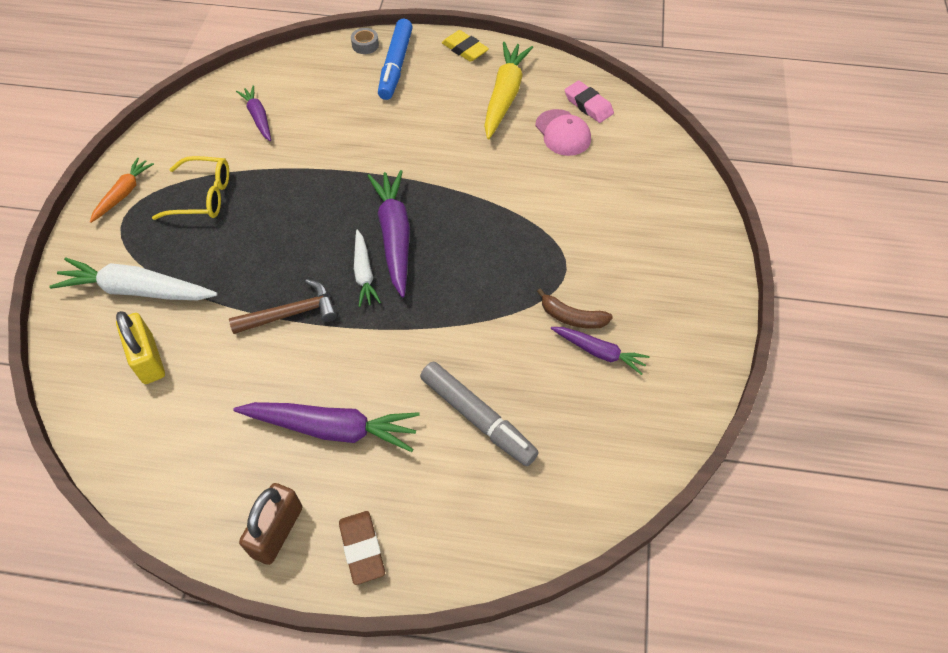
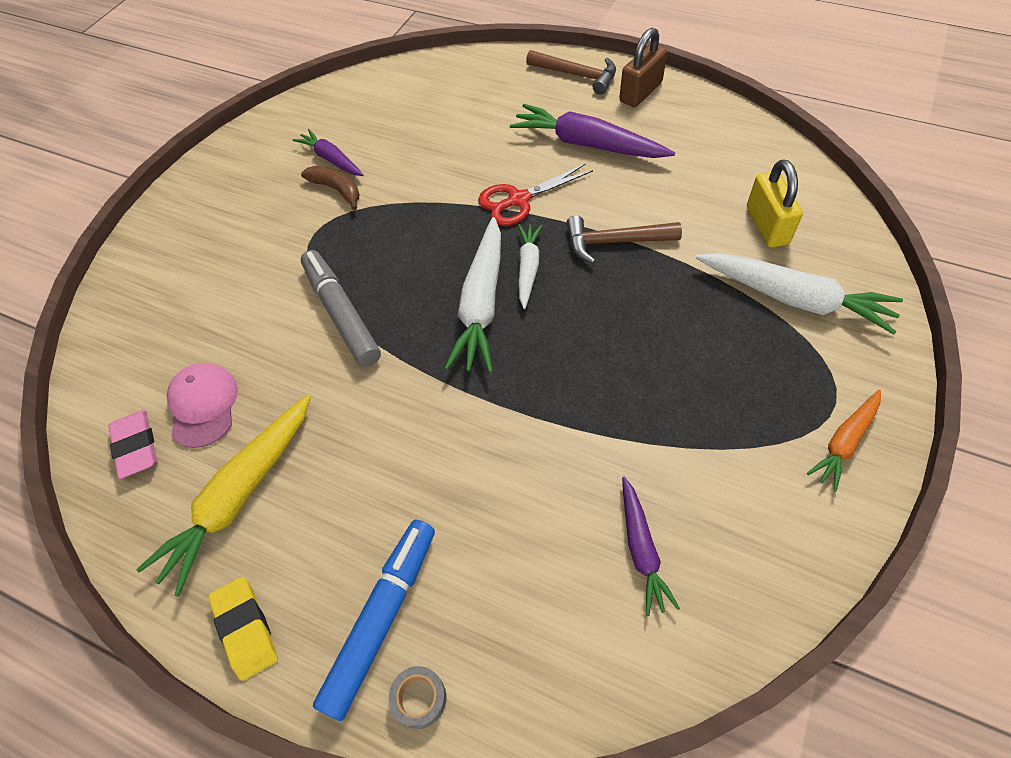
camera: 160 degrees left, 0 degrees up
(203, 196) = (725, 412): yellow glasses -> none
(362, 549) = (577, 75): brown eraser -> brown hammer
(390, 341) = (518, 200): none -> red scissors
(394, 236) = (481, 304): purple carrot -> white carrot
(477, 418) = (461, 132): grey marker -> grey marker (341, 313)

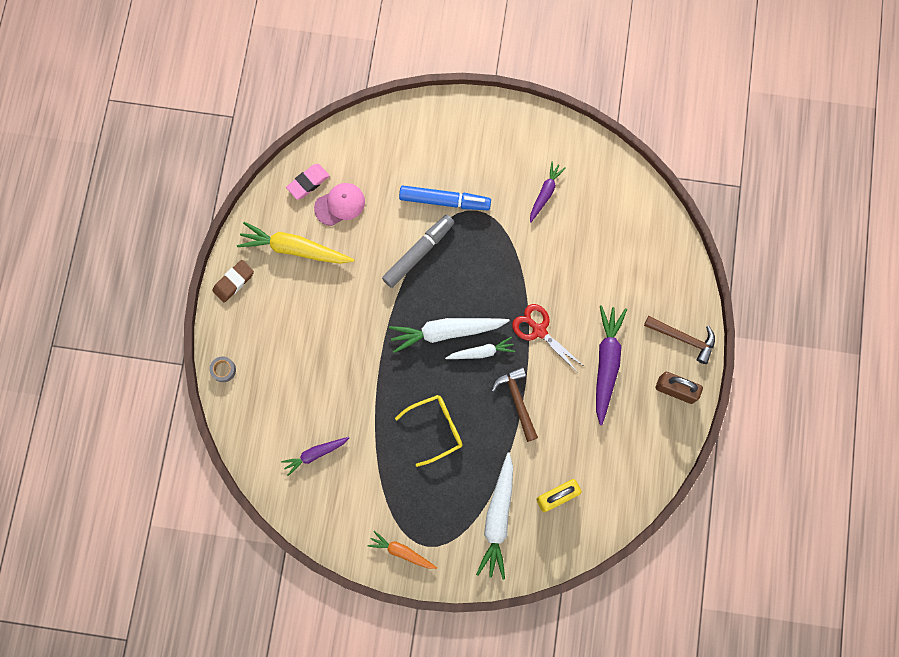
camera: 70 degrees right, 20 degrees up
(246, 629) = (233, 282): yellow eraser -> brown eraser
(336, 190) = (517, 209): brown banana -> none
(382, 618) = (253, 341): blue marker -> blue marker (444, 201)
(577, 75) = (683, 338): brown hammer -> brown hammer turned 75 degrees counterclockwise
(634, 349) = (435, 428): none -> yellow glasses

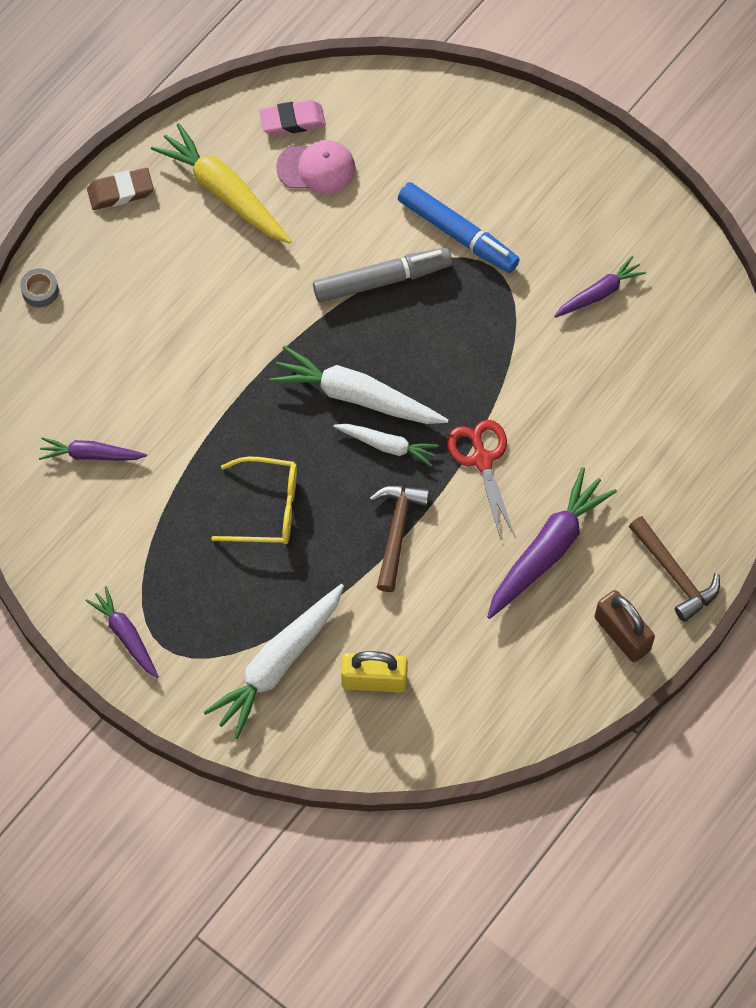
camera: 30 degrees right, 10 degrees down
(402, 552) = (126, 635): orange carrot -> purple carrot

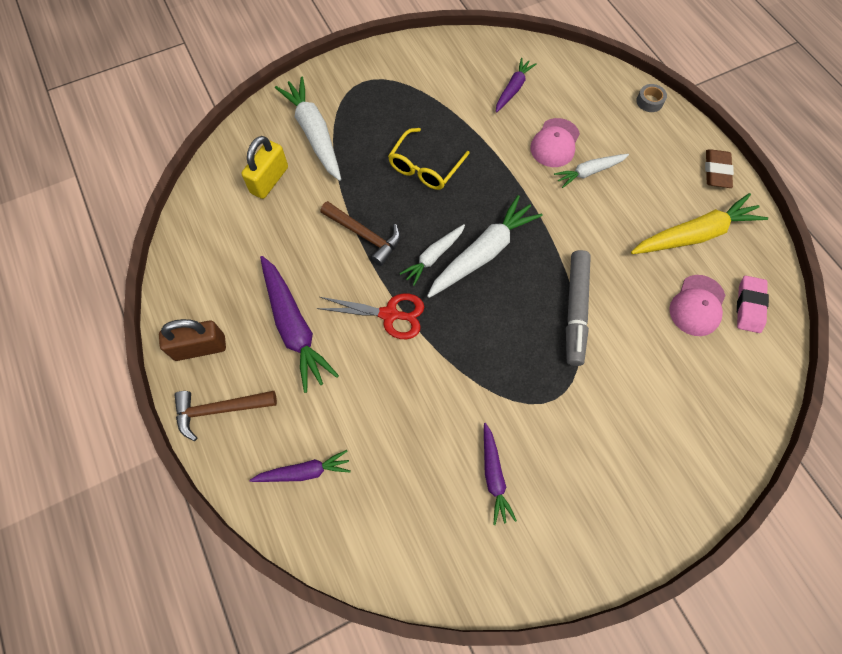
camera: 115 degrees right, 0 degrees up
(126, 635) = (380, 67): purple carrot -> purple carrot (304, 472)
(159, 376) = (555, 143): none -> pink cap
(186, 324) = (589, 172): none -> white carrot
(457, 234) = (597, 385): blue marker -> none

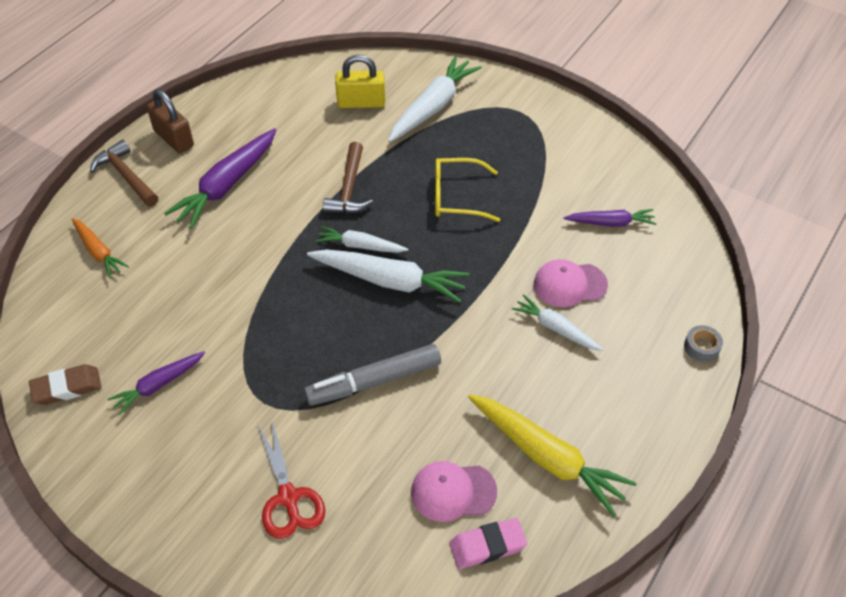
camera: 60 degrees right, 15 degrees down
(304, 472) = (98, 252): purple carrot -> orange carrot
(389, 315) = (278, 241): red scissors -> red scissors (288, 498)
(716, 171) = (655, 449): brown eraser -> brown eraser (67, 388)

